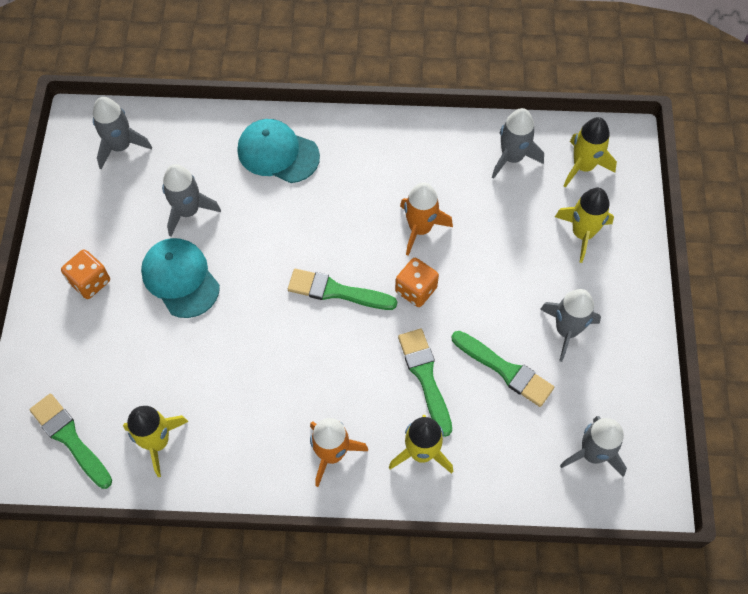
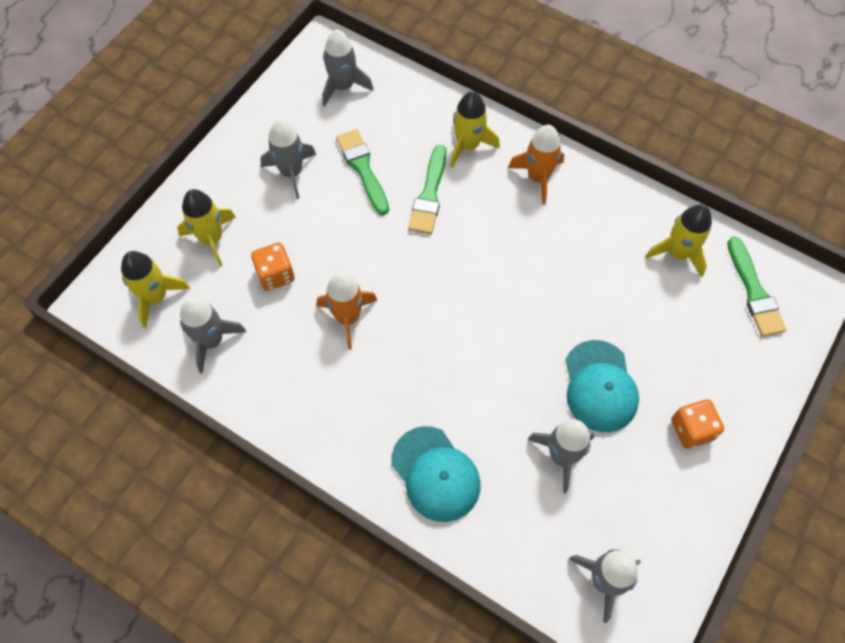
camera: 150 degrees left, 0 degrees up
(337, 291) = (460, 299): green brush -> none
(416, 290) = (390, 265): orange dice -> orange dice (275, 275)

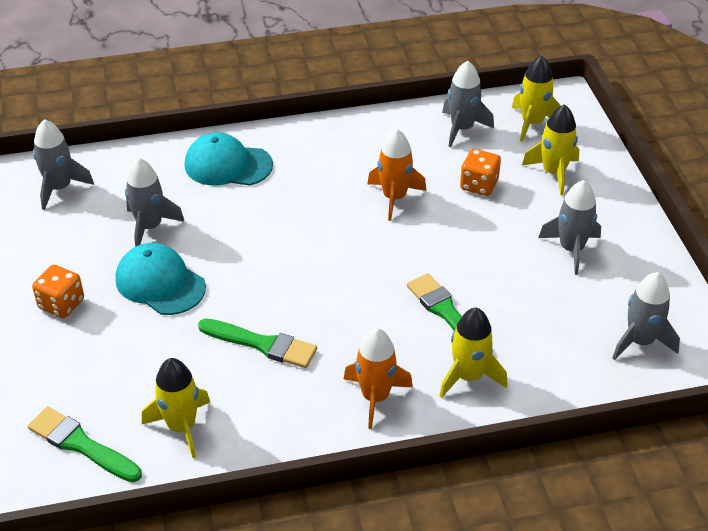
camera: 135 degrees right, 20 degrees down
(363, 169) = (524, 292): green brush -> green brush (262, 344)

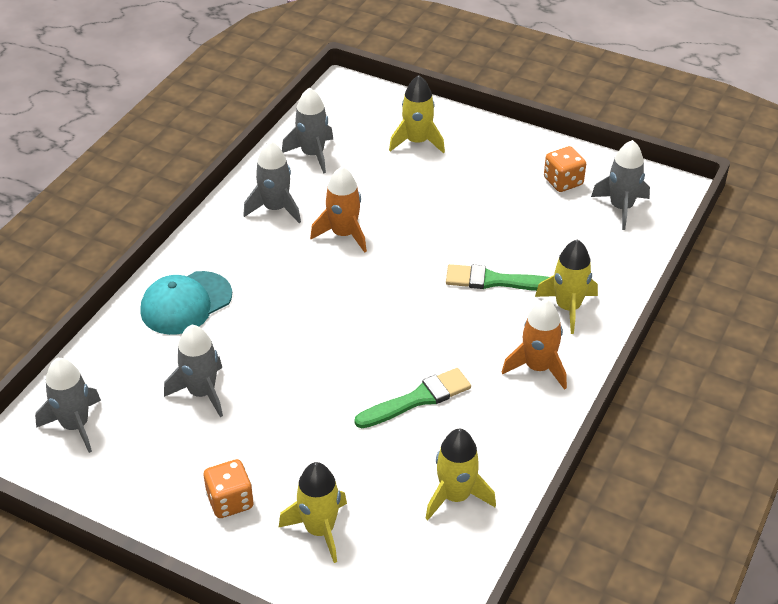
camera: 50 degrees left, 0 degrees up
(81, 445) = (411, 572): green brush -> none
(160, 283) = (279, 423): turquoise cap -> none
(479, 185) = (384, 184): orange dice -> orange dice (563, 182)
(532, 123) = (353, 118): yellow rocket -> yellow rocket (320, 530)
(571, 249) = (502, 182): grey rocket -> grey rocket (275, 208)

